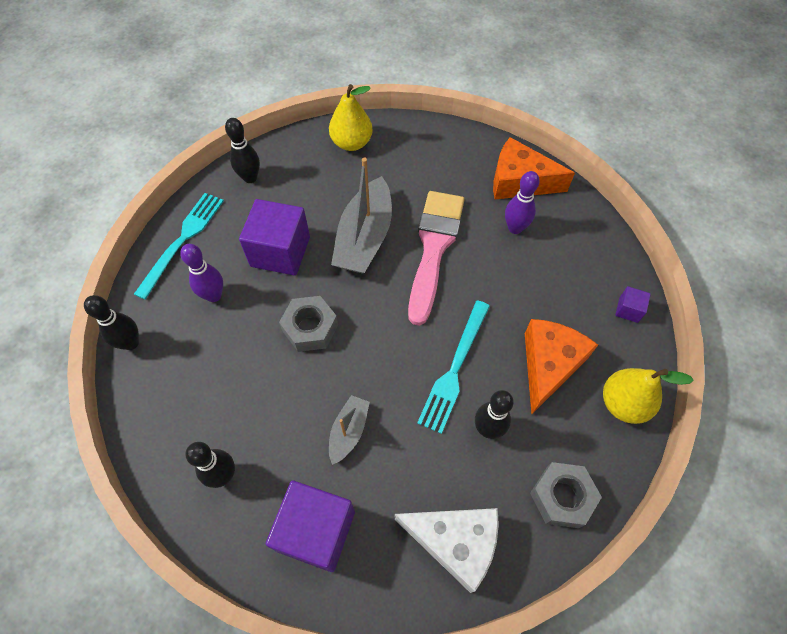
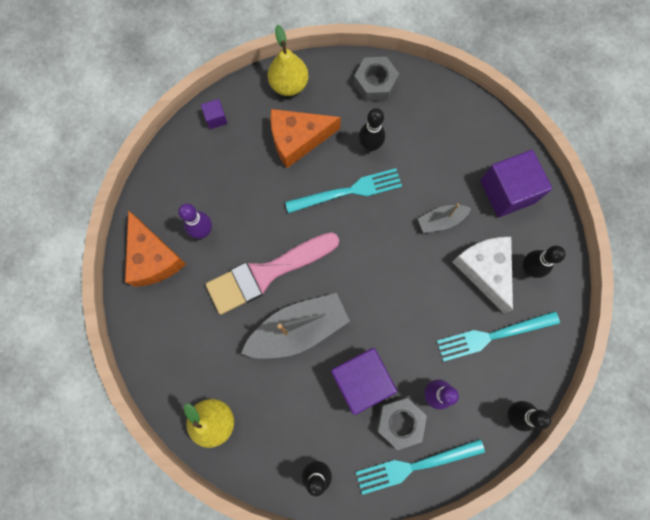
camera: 130 degrees left, 15 degrees up
(204, 383) = (493, 335): none -> turquoise fork
(310, 328) = (399, 303): grey nut -> grey nut (400, 422)
(455, 542) = (447, 118): white cheese -> white cheese (485, 270)

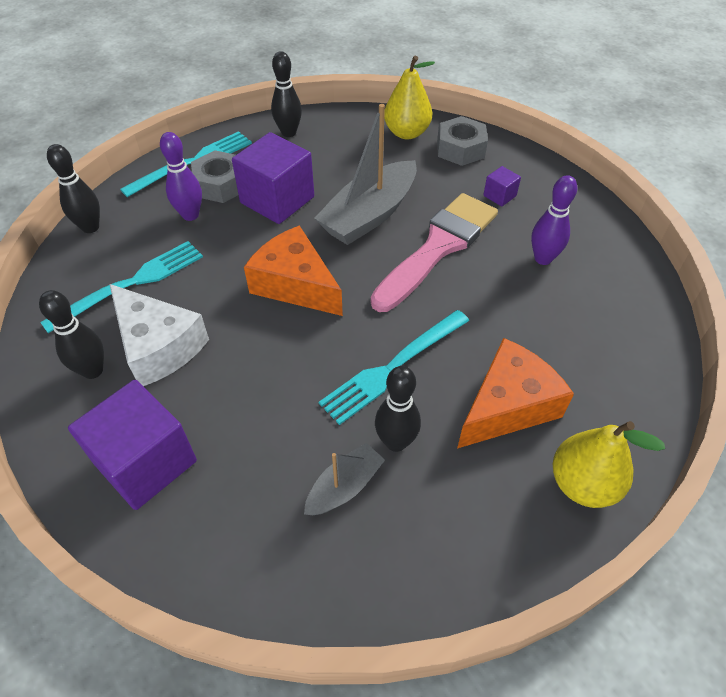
camera: 155 degrees right, 25 degrees down
(153, 258) = (573, 218): orange cheese -> orange cheese (295, 284)
(216, 118) = (643, 386): purple cube -> purple cube (499, 196)
(375, 83) = (445, 553): grey nut -> grey nut (460, 149)
(441, 220) = (241, 382): grey boat -> grey boat (344, 487)

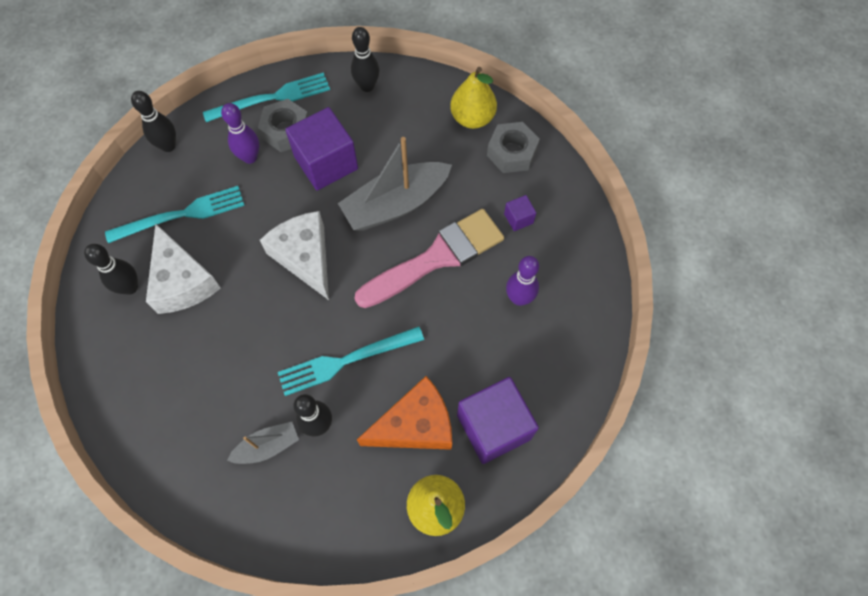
camera: 20 degrees right, 15 degrees up
(146, 462) = (142, 377): purple cube -> purple cube (493, 427)
(295, 284) = (305, 257): orange cheese -> white cheese

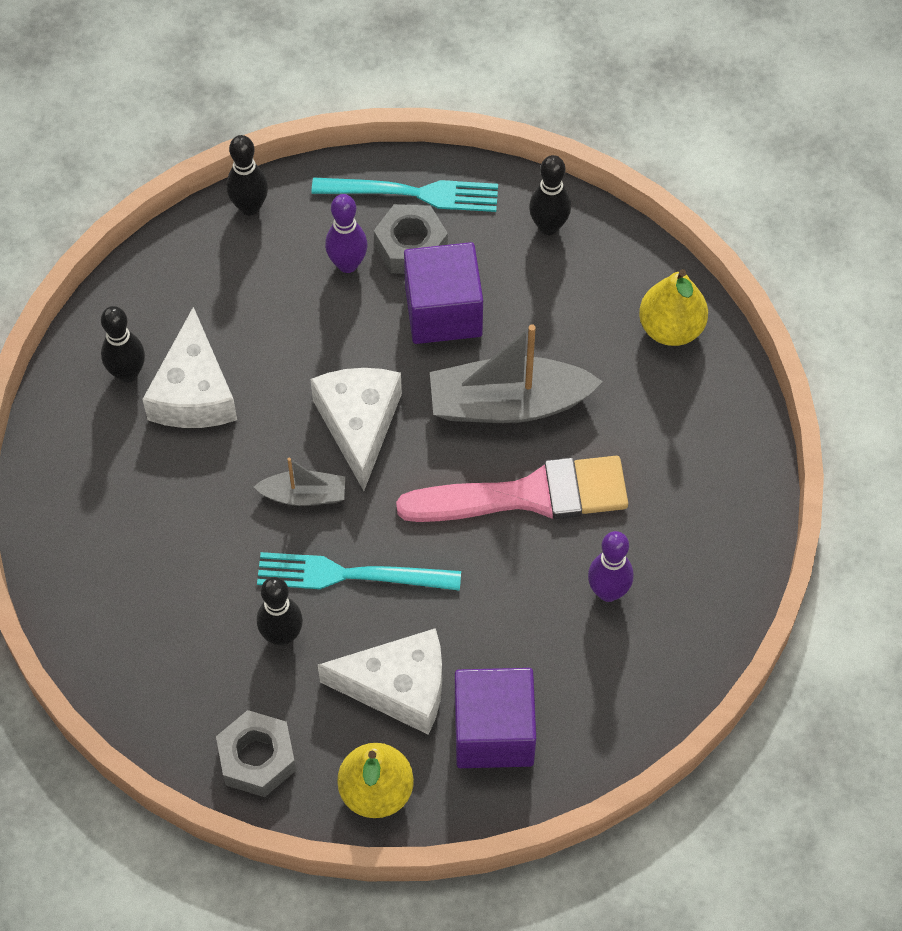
camera: 25 degrees right, 5 degrees down
(181, 215) = (228, 306): turquoise fork -> none
(267, 446) = (210, 634): grey boat -> grey boat (304, 495)
(415, 425) = (398, 687): orange cheese -> white cheese
(512, 152) = (700, 397): grey nut -> grey nut (257, 758)
(518, 218) = (662, 489): purple cube -> none

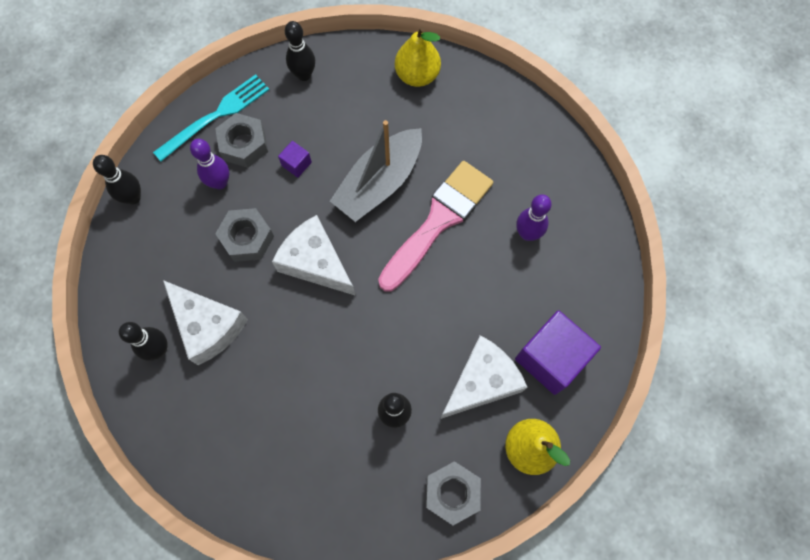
camera: 45 degrees left, 10 degrees up
(304, 495) = (326, 326): grey boat -> none
(317, 342) = (247, 238): none -> grey nut
(350, 574) = (395, 346): turquoise fork -> none
(443, 311) = (296, 164): purple cube -> purple cube, size x0.45

